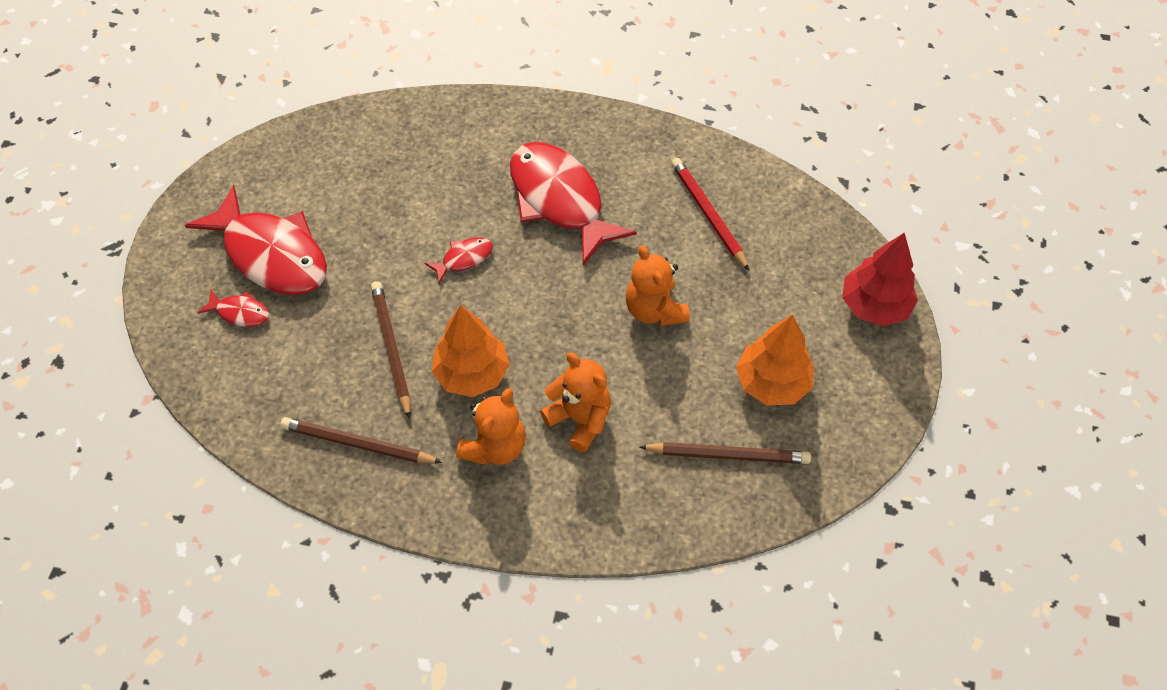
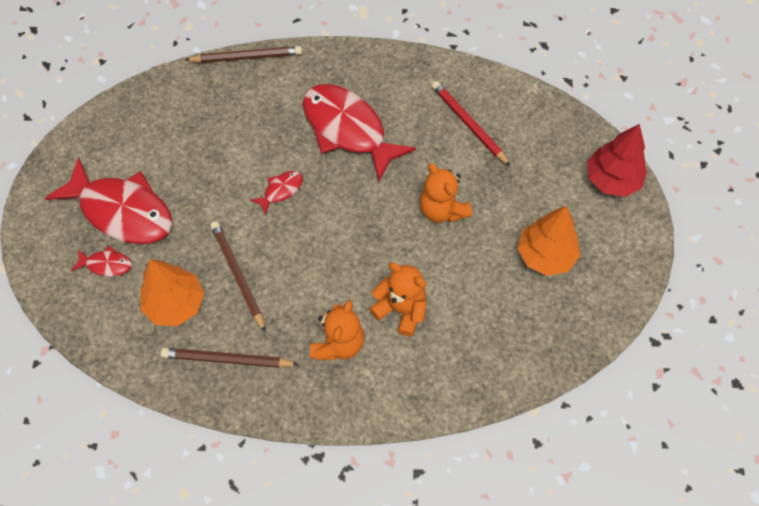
camera: 10 degrees left, 5 degrees up
(472, 374) = (307, 286): orange tree -> orange tree (175, 304)
(727, 455) = (523, 320): brown pencil -> brown pencil (246, 57)

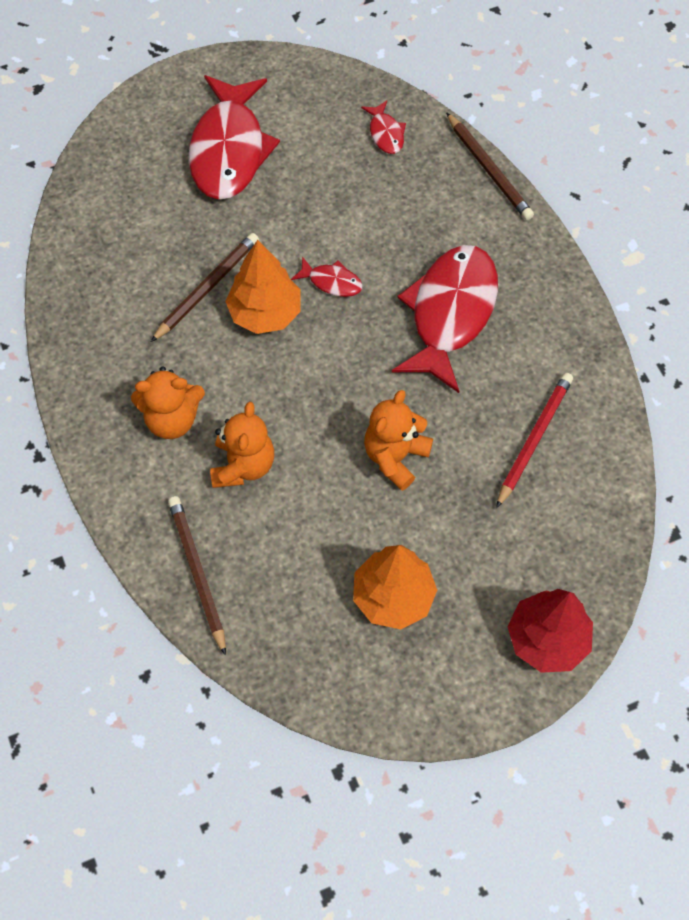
camera: 65 degrees right, 0 degrees up
(106, 264) = (161, 167): red fish -> red fish (385, 133)
(175, 304) = (147, 248): orange tree -> orange tree (265, 313)
(227, 359) = (106, 323): brown pencil -> brown pencil (198, 573)

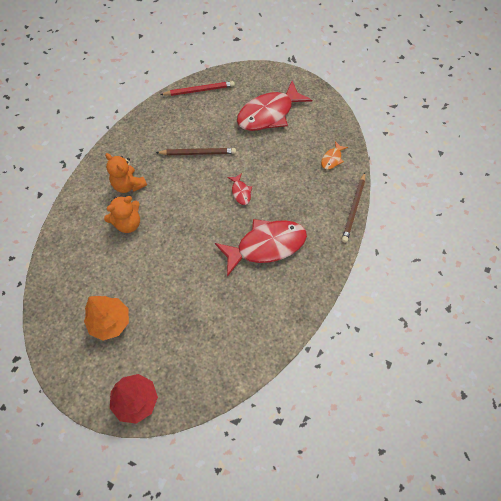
camera: 50 degrees right, 0 degrees up
(198, 573) = (67, 243): brown pencil -> none
(265, 313) = (204, 180): orange tree -> none
(385, 133) = (332, 159): red fish -> orange fish
(395, 457) = (177, 275): orange teddy bear -> none
(534, 439) = (232, 324): red pencil -> red pencil (199, 90)

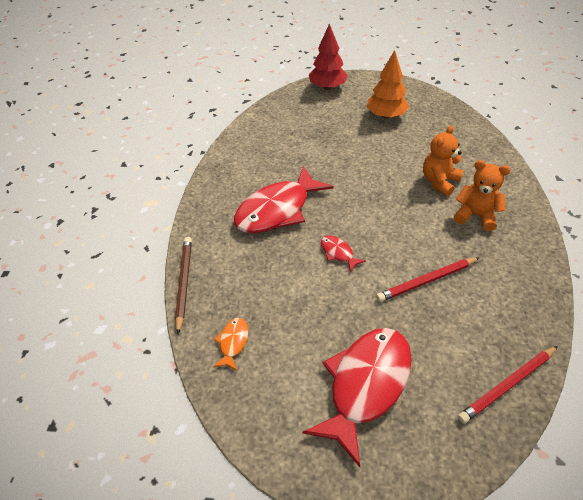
camera: 160 degrees right, 15 degrees down
(198, 153) = (426, 281): brown pencil -> red pencil

